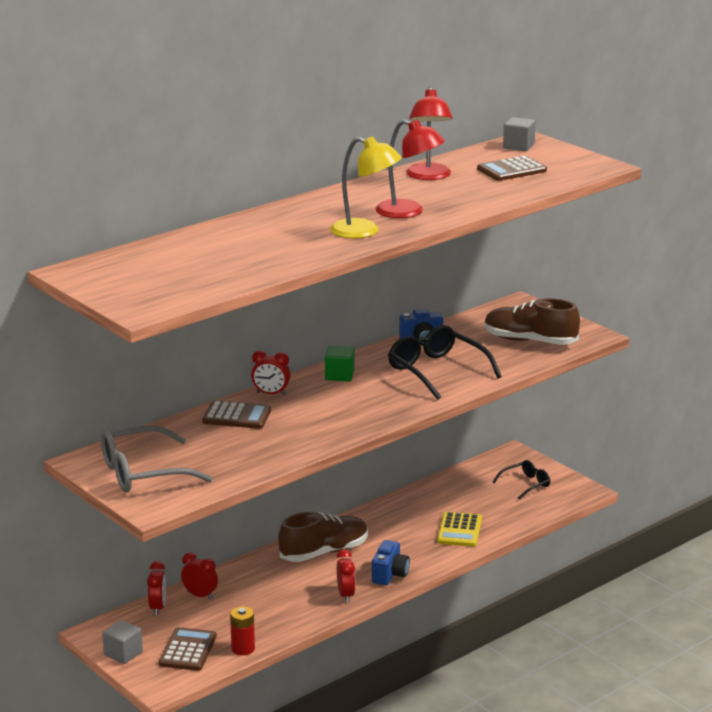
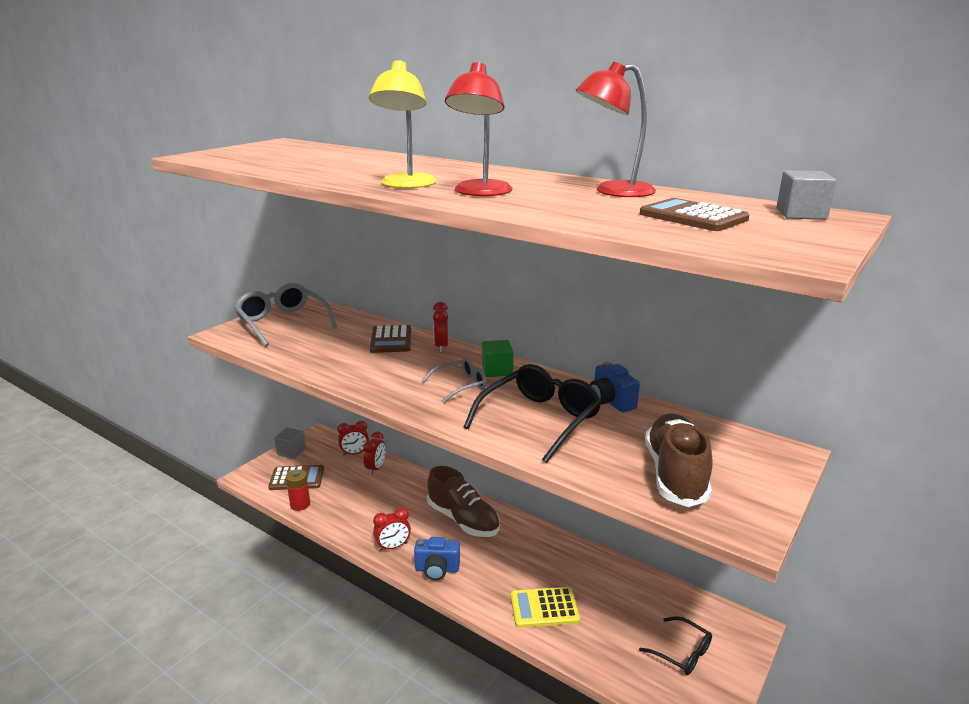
camera: 75 degrees right, 0 degrees up
(361, 394) = (460, 386): none -> grey glasses

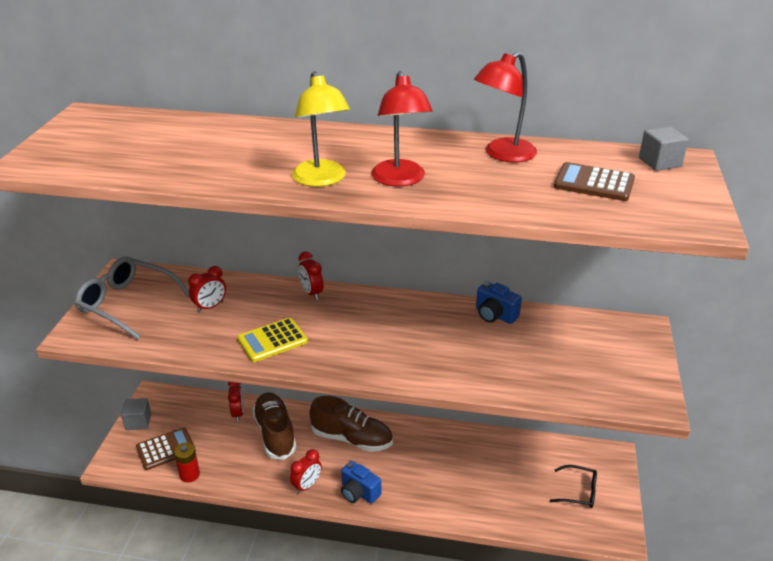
camera: 25 degrees left, 10 degrees up
(354, 453) = (205, 404): red clock -> red clock (210, 307)
(391, 340) = (258, 297): brown calculator -> none
(437, 569) = (359, 493): blue camera -> blue camera turned 60 degrees clockwise
(460, 386) = (363, 333): grey glasses -> none
(497, 370) = (381, 307): green cube -> none
(539, 420) = (453, 351): black glasses -> none
(544, 608) = (464, 494): yellow calculator -> yellow calculator (272, 340)
(675, 474) = (583, 372): brown shoe -> brown shoe (275, 433)

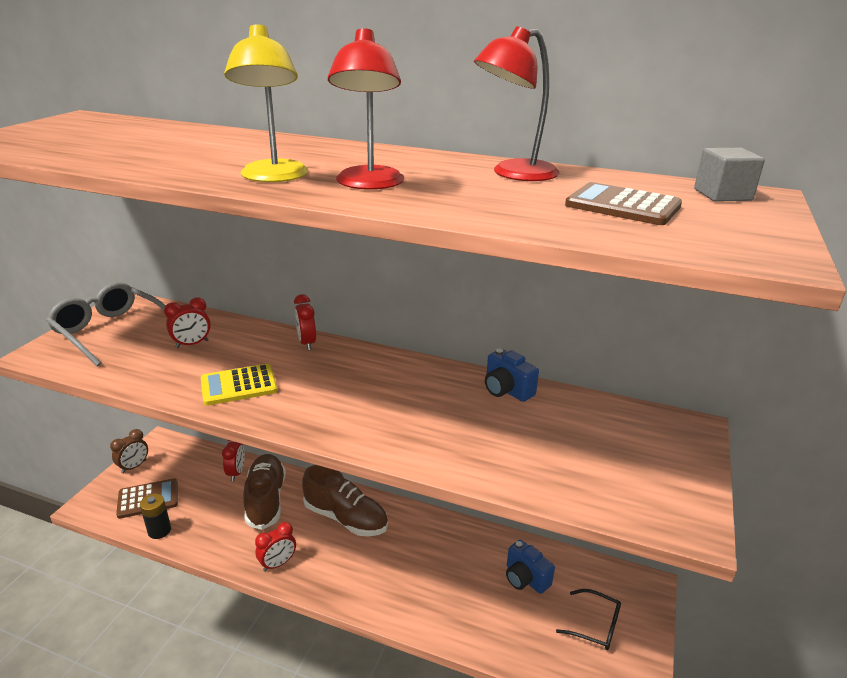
camera: 10 degrees right, 5 degrees down
(138, 422) = (134, 467): grey cube -> brown clock
(189, 475) = (159, 530): red battery -> black battery
(359, 493) = (332, 582): blue camera -> blue camera (525, 578)

